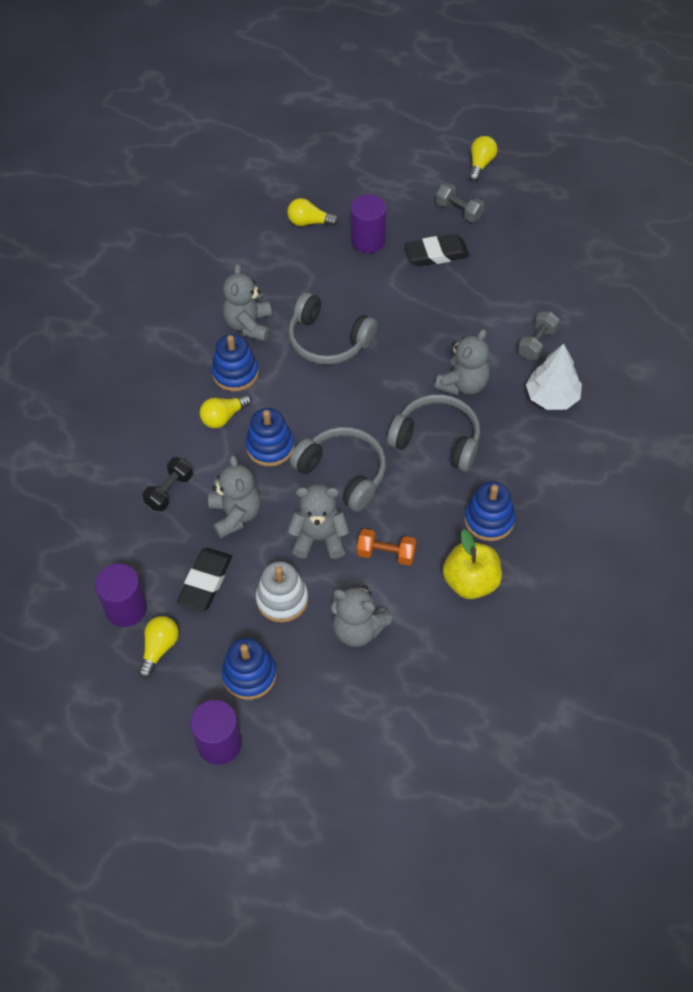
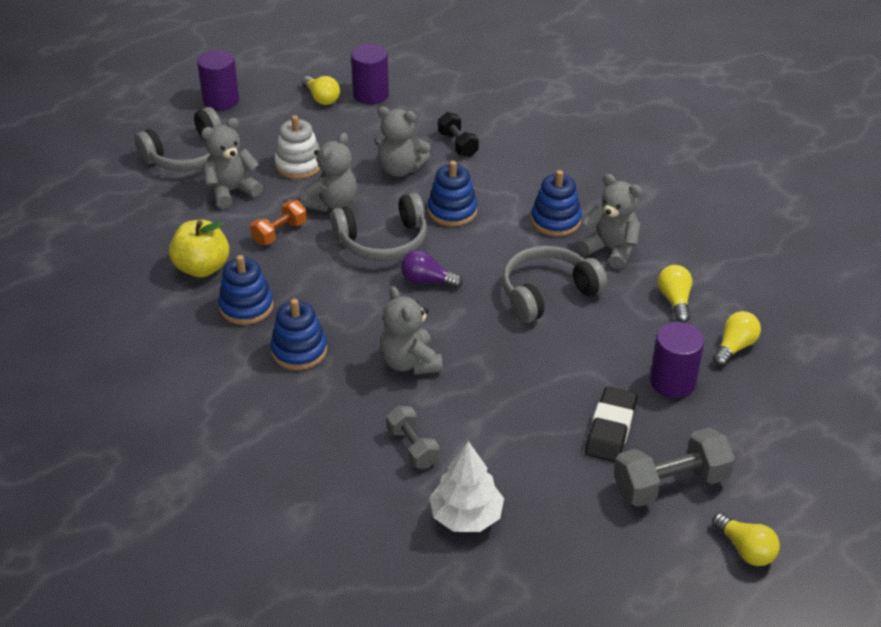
camera: 120 degrees right, 15 degrees down
(205, 582) = (354, 135): black eraser -> none
(224, 417) = (509, 197): yellow light bulb -> yellow light bulb (675, 301)
(249, 675) = (255, 129): blue stacking toy -> blue stacking toy (299, 351)
(369, 419) = (427, 281): none -> purple light bulb
(437, 440) = (362, 314): grey headphones -> grey headphones (188, 156)
(459, 211) = (670, 484): grey dumbbell -> grey dumbbell, size x1.63
(552, 397) = (333, 421): white tree -> white tree (466, 516)

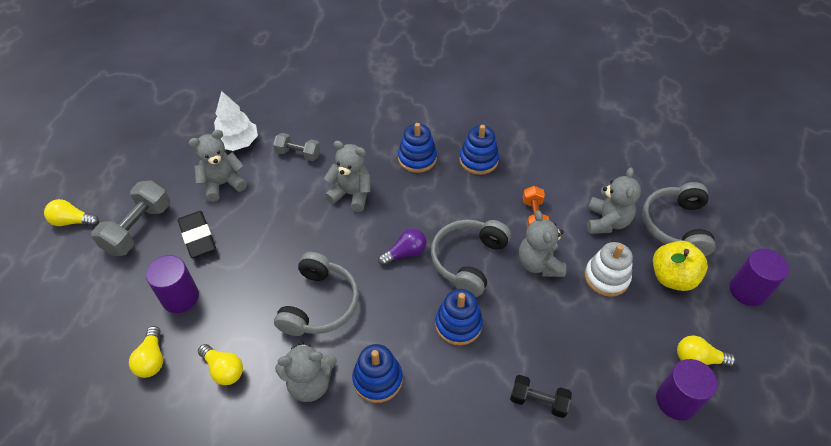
camera: 135 degrees right, 10 degrees up
(202, 268) = (536, 163): yellow apple -> yellow apple (672, 277)
(400, 169) = (542, 334): grey teddy bear -> grey teddy bear (223, 184)

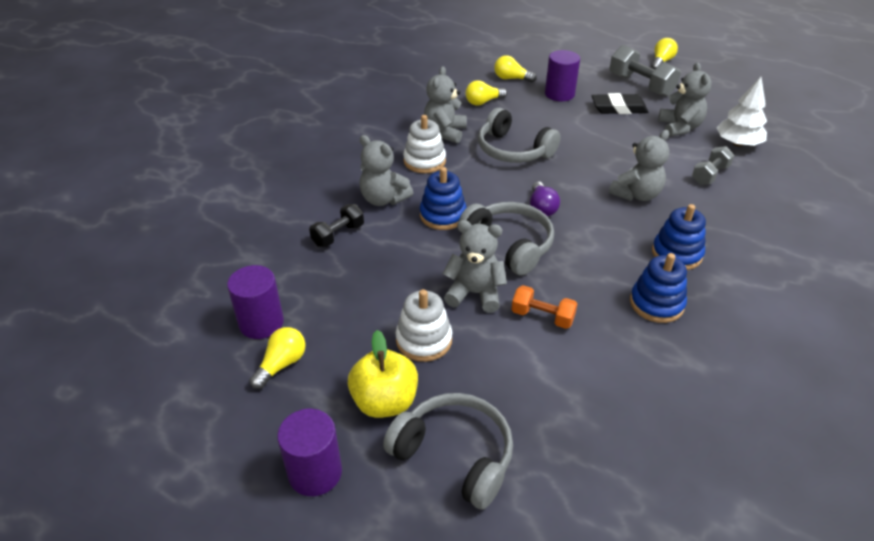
camera: 115 degrees right, 10 degrees down
(377, 379) = (424, 161): blue stacking toy -> white stacking toy
(606, 222) = (500, 381): grey teddy bear -> grey teddy bear (383, 199)

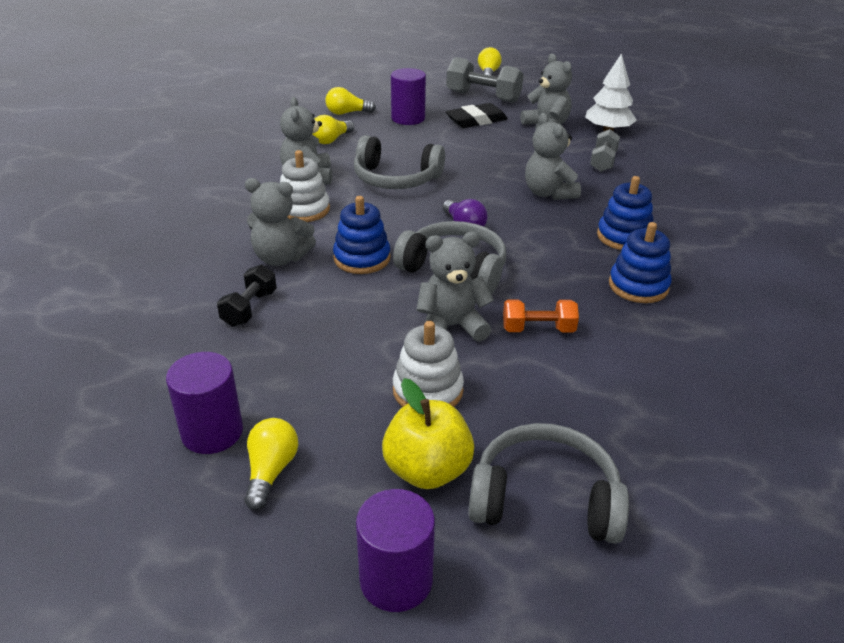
camera: 25 degrees left, 5 degrees down
(636, 195) = (548, 193): grey teddy bear -> grey teddy bear turned 135 degrees clockwise

